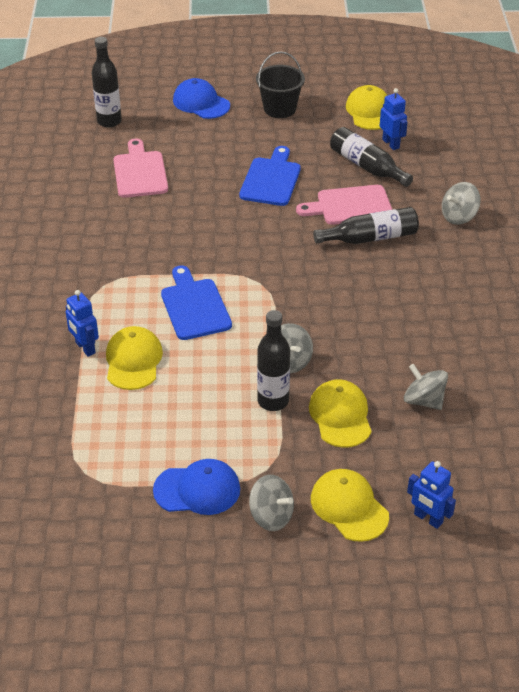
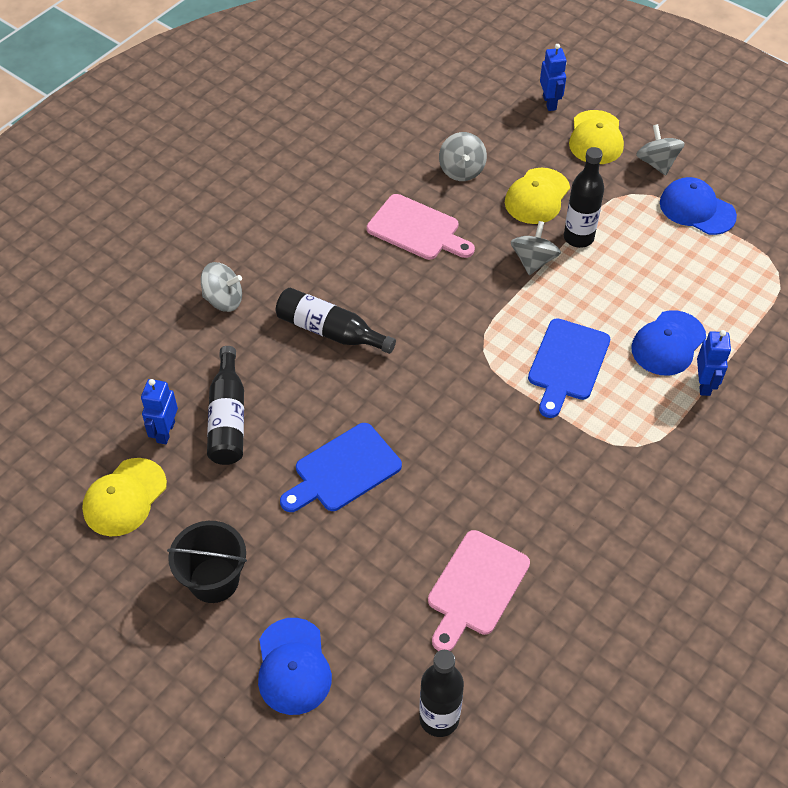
camera: 140 degrees left, 10 degrees up
(133, 361) = (668, 343): yellow cap -> blue cap
(350, 206) = (305, 380): pink cutting board -> pink cutting board (417, 229)

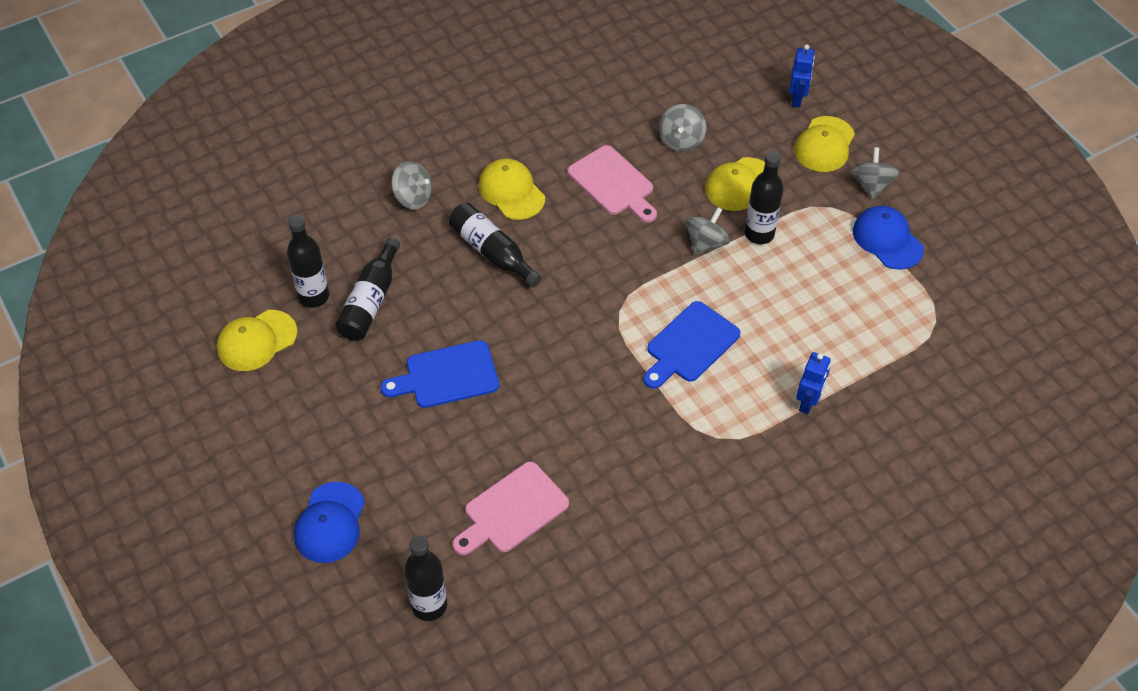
camera: 20 degrees right, 0 degrees up
(165, 432) = (313, 296): blue robot -> black bottle
(214, 580) = (298, 432): black bucket -> none
(321, 265) = (511, 191): none -> yellow cap
(668, 343) = (793, 355): blue cap -> none

